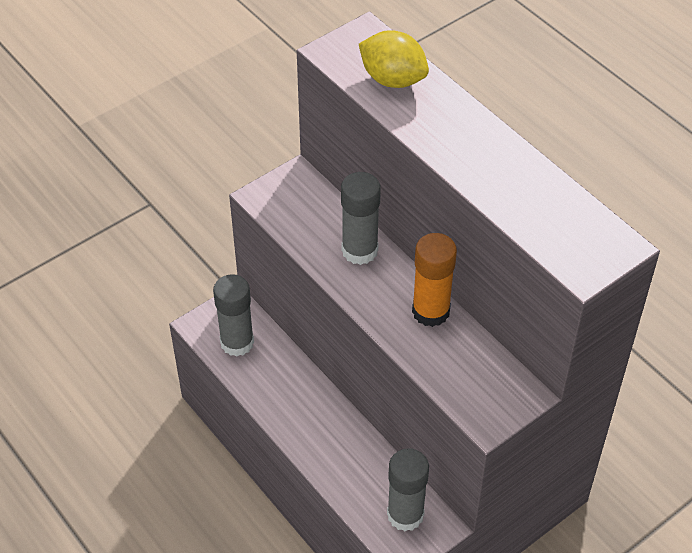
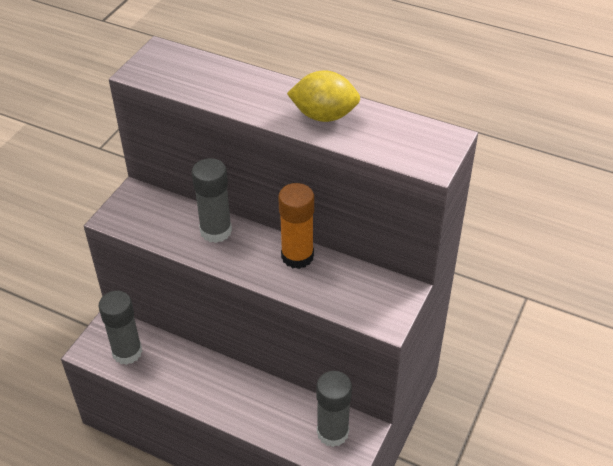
camera: 25 degrees left, 5 degrees down
(393, 79) = (201, 77): yellow lemon -> yellow lemon (324, 116)

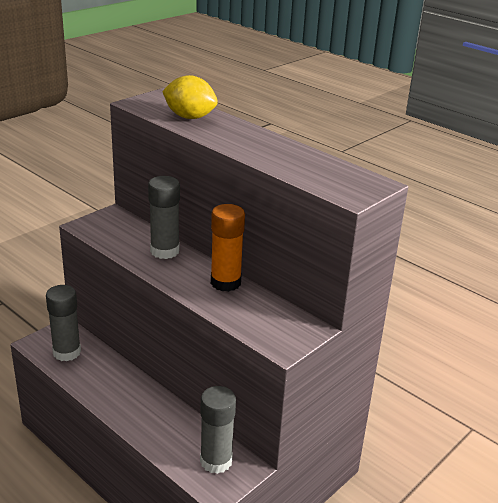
camera: 15 degrees right, 15 degrees down
(324, 116) = (272, 151): yellow lemon -> yellow lemon (189, 117)

